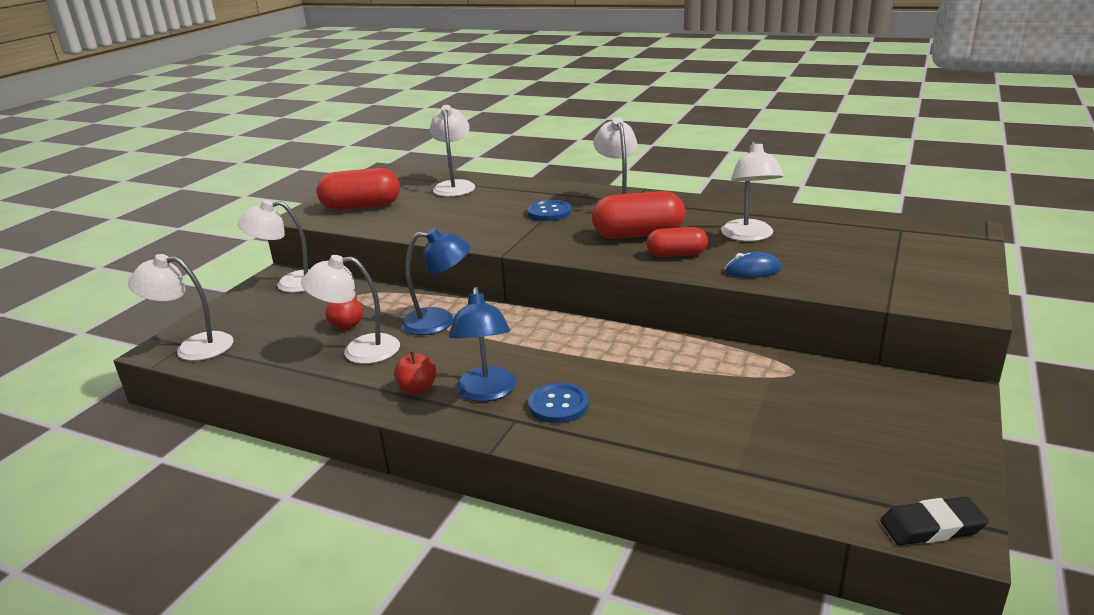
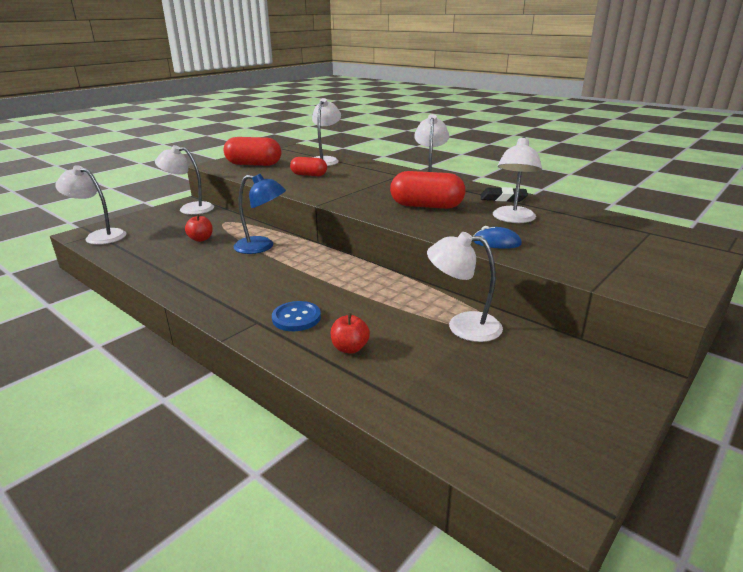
camera: 15 degrees right, 0 degrees up
(359, 350) = (195, 256): white lamp -> white lamp (463, 326)
(417, 389) = (209, 287): red apple -> red apple (350, 348)
(486, 392) = (253, 299): blue lamp -> none
(549, 212) = (374, 183): blue button -> none
(676, 254) = (444, 223): red capsule -> red capsule (309, 175)
(932, 527) = (539, 491): black eraser -> black eraser (503, 198)

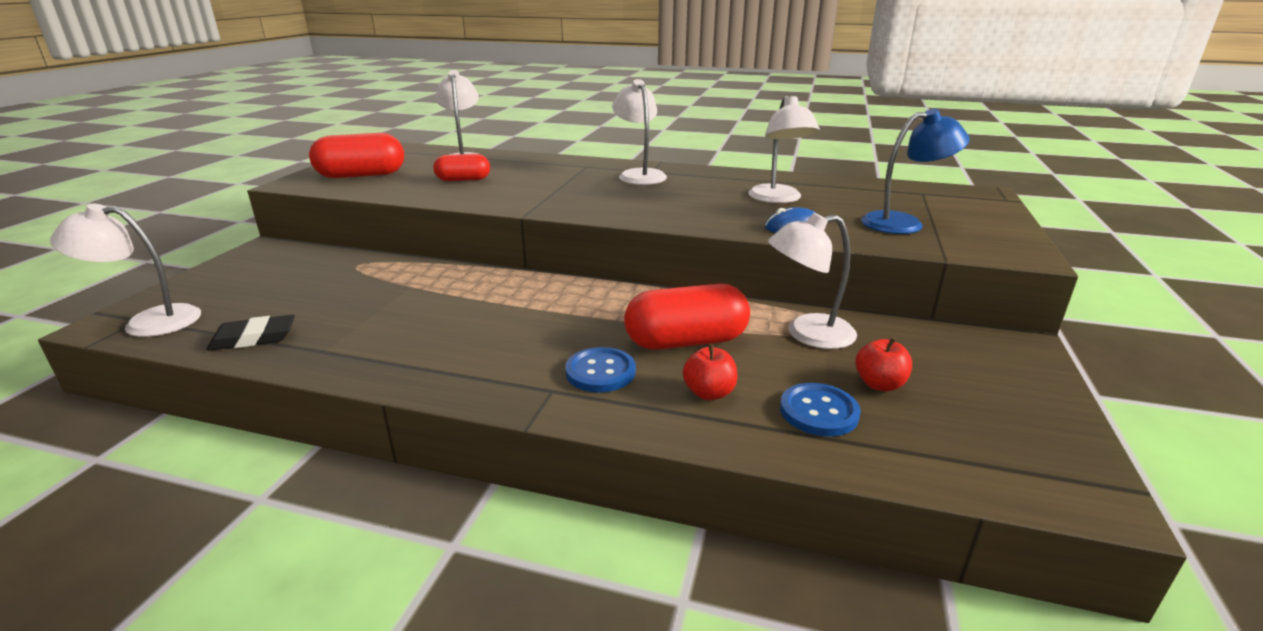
camera: 25 degrees left, 0 degrees up
(190, 208) = (278, 254): white lamp -> none
(201, 239) = (343, 295): red apple -> red apple (879, 384)
(262, 247) = (452, 289): blue lamp -> blue lamp (903, 223)
(411, 380) = (819, 412): none -> blue button
(426, 206) = (665, 198): red capsule -> red capsule (686, 341)
(503, 198) = (739, 178): black eraser -> black eraser (254, 338)

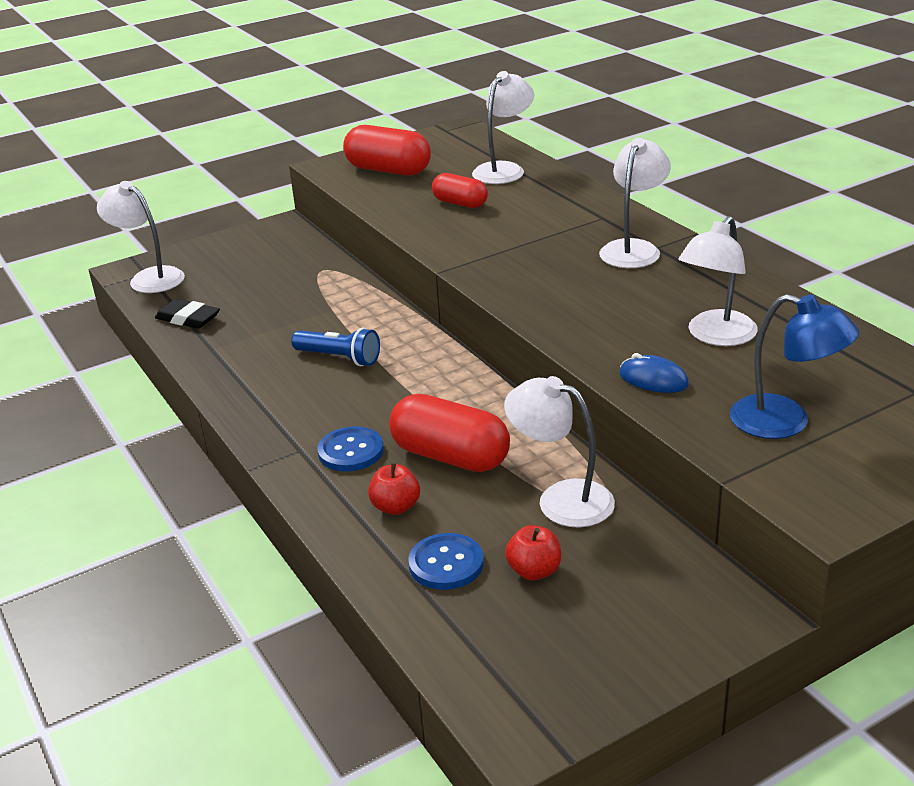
camera: 45 degrees right, 5 degrees up
(475, 314) = (339, 358): none -> blue flashlight

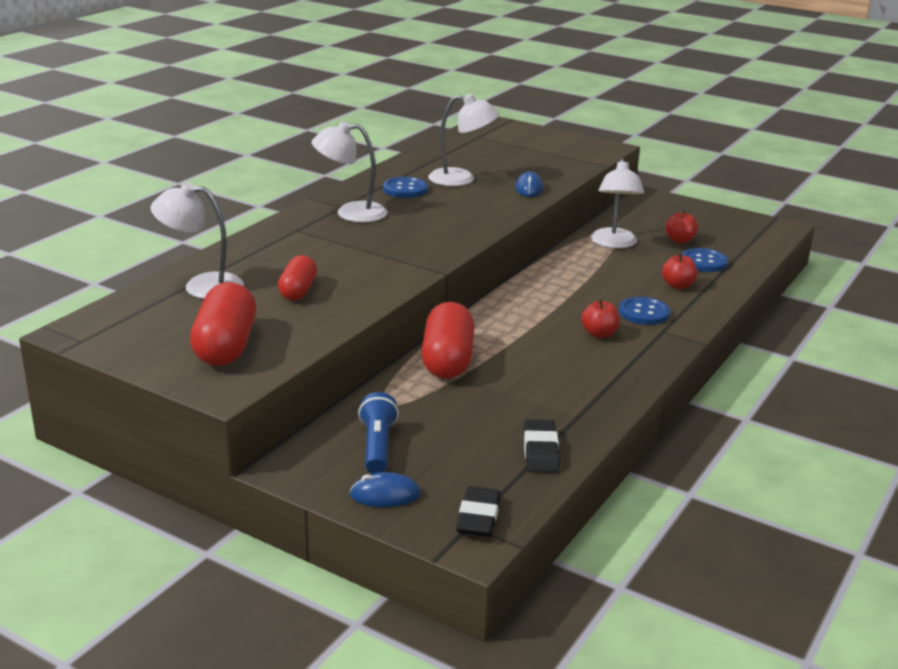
camera: 120 degrees left, 5 degrees down
(149, 277) = (478, 517): white lamp -> black eraser
(212, 251) = (385, 495): none -> blue mouse
(333, 404) = (599, 334): none -> red apple
(339, 358) = (536, 349): blue flashlight -> blue flashlight (377, 446)
(450, 456) = (611, 280): red capsule -> red capsule (447, 360)
(694, 291) = (405, 189): none -> blue button
(785, 422) = (538, 158): blue lamp -> none

